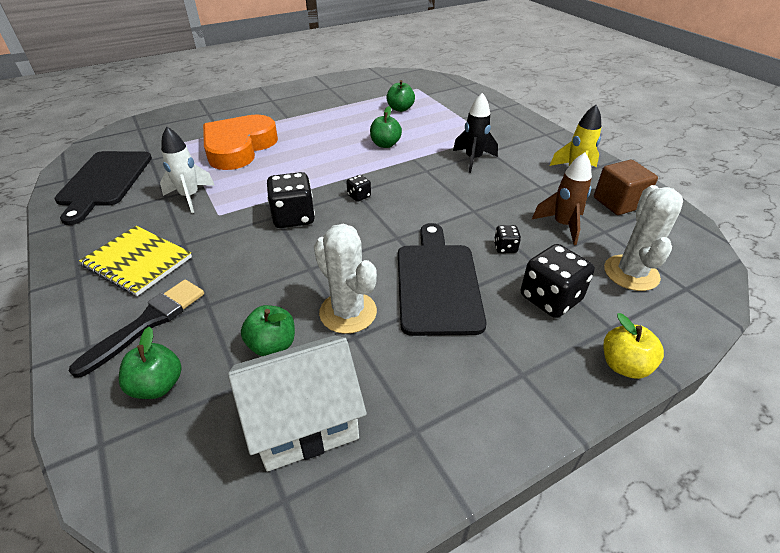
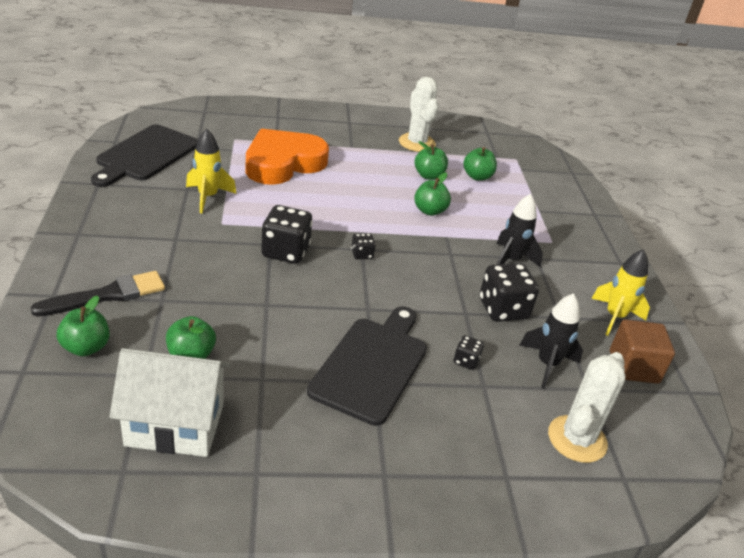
camera: 20 degrees right, 5 degrees down
(137, 262) = (129, 240): yellow notebook -> none
(190, 197) = (208, 197): white rocket -> yellow rocket
(348, 312) = (272, 356): white cactus -> white cactus (417, 143)
(364, 119) = (429, 176): none -> green apple
(550, 298) = (469, 425): black dice -> black dice (503, 309)
(562, 225) = (547, 364): brown rocket -> black rocket
(624, 365) = (487, 512): yellow apple -> none

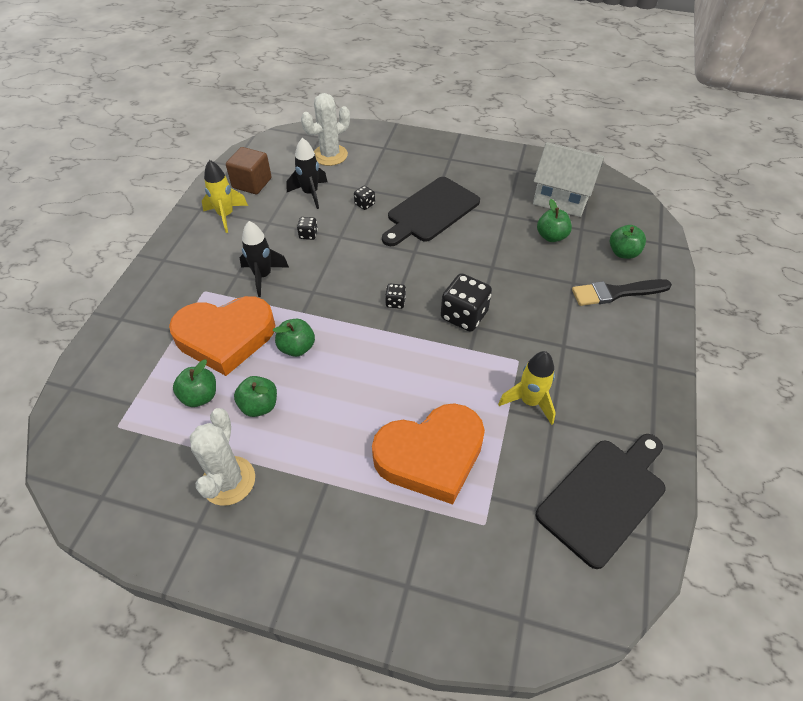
camera: 155 degrees left, 15 degrees up
(496, 211) = (225, 337): none -> orange heart
(503, 309) = (308, 234): black dice -> black dice, size x0.49

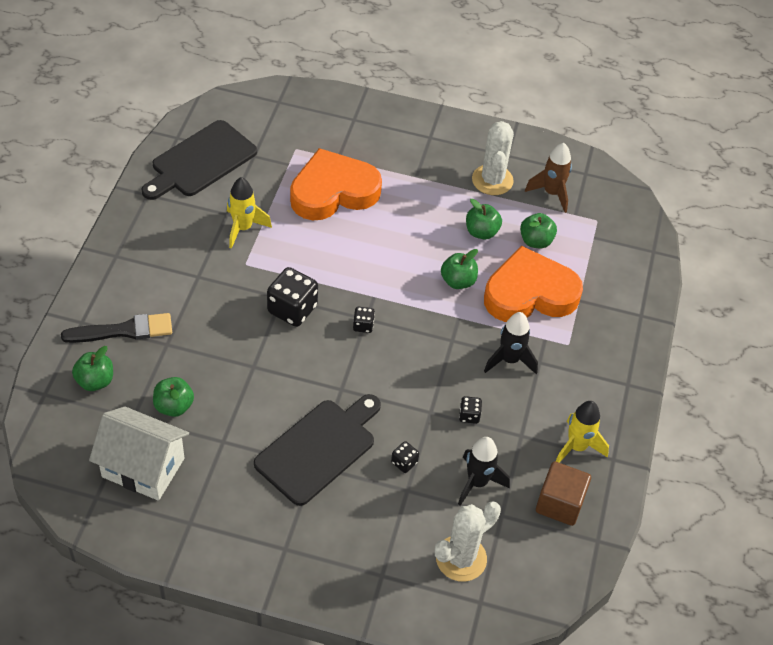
camera: 175 degrees right, 0 degrees up
(158, 463) = (551, 193): none -> brown rocket

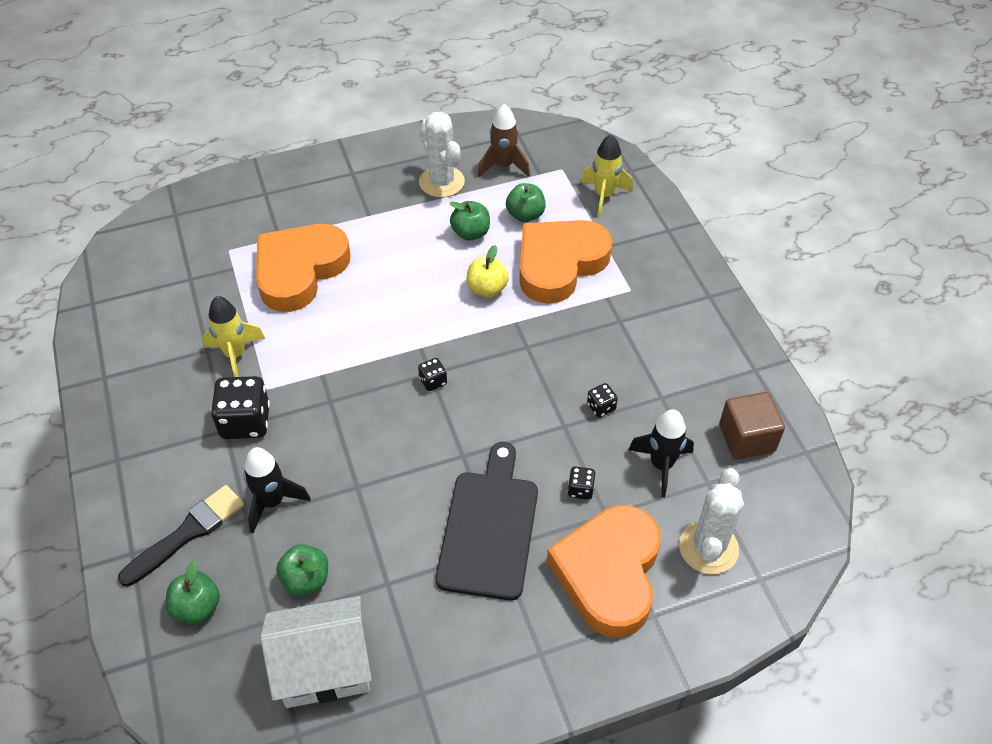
camera: 30 degrees left, 0 degrees up
(200, 161) = (137, 313): black cutting board -> none
(292, 309) = (350, 406): black dice -> black dice (245, 421)
(375, 529) = (609, 573): none -> orange heart
(458, 281) = (487, 289): green apple -> yellow apple
(509, 360) = (593, 334): black rocket -> black rocket (272, 502)
(577, 447) = (716, 377): yellow rocket -> yellow rocket (604, 196)

